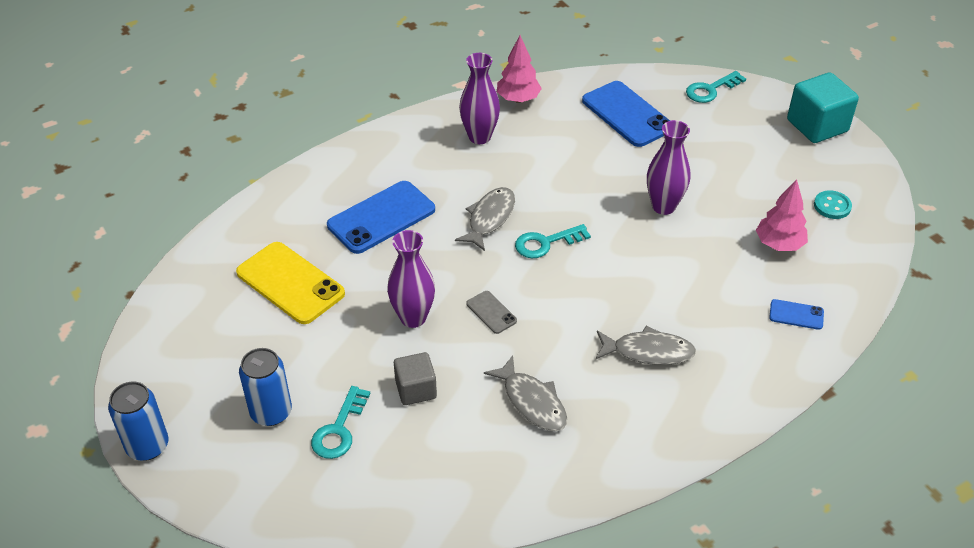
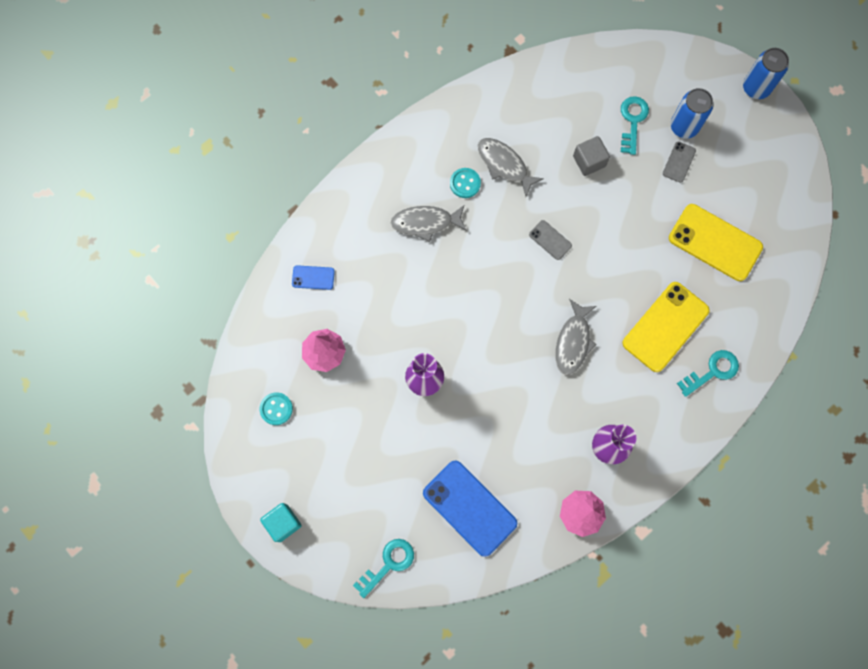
camera: 170 degrees right, 30 degrees up
(296, 372) = (679, 162): none -> grey phone
(381, 217) = (665, 327): blue phone -> yellow phone
(413, 318) = (608, 225): purple vase -> none
(546, 243) = (520, 321): turquoise key -> turquoise key (712, 371)
(590, 387) = (465, 183): none -> turquoise button
(817, 126) = (283, 523): turquoise cube -> turquoise cube, size x0.62

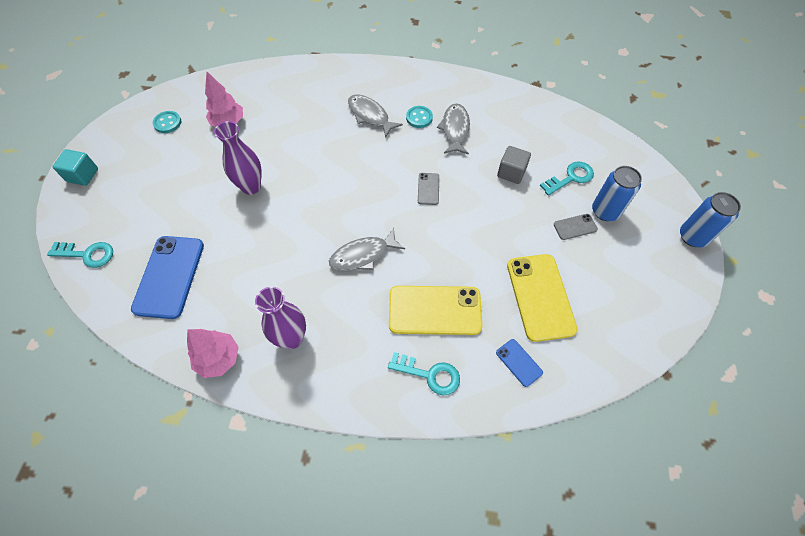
camera: 50 degrees right, 15 degrees down
(313, 277) = (277, 86): blue phone -> blue phone (519, 362)

